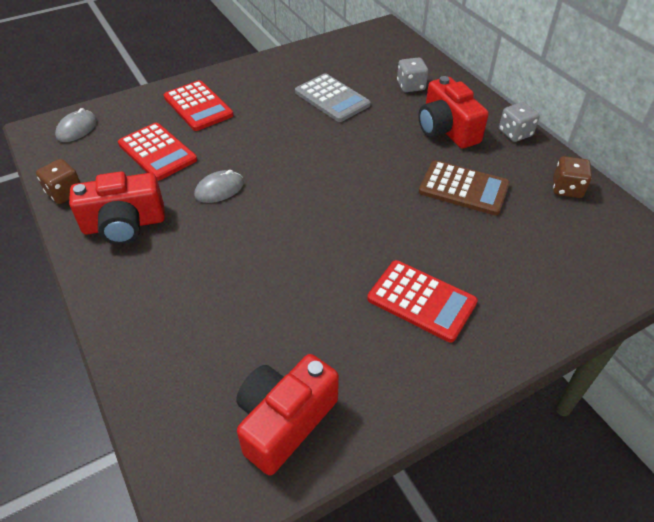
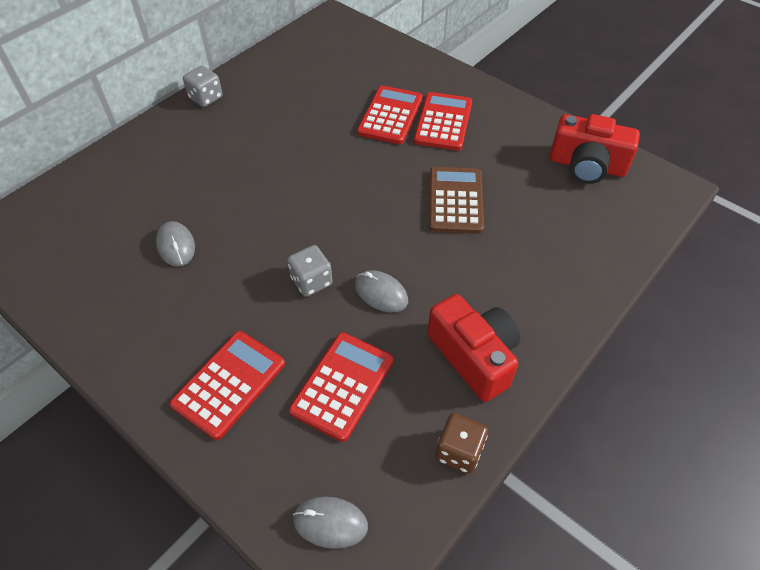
camera: 110 degrees left, 5 degrees up
(332, 98) = (176, 246): grey calculator -> grey mouse
(411, 86) = (133, 183): grey dice -> grey dice (311, 281)
(446, 129) = (213, 142): red camera -> none
(448, 257) = (390, 115): none -> red calculator
(463, 188) = (301, 119): brown calculator -> brown calculator (455, 200)
(567, 189) = (277, 64): brown dice -> none

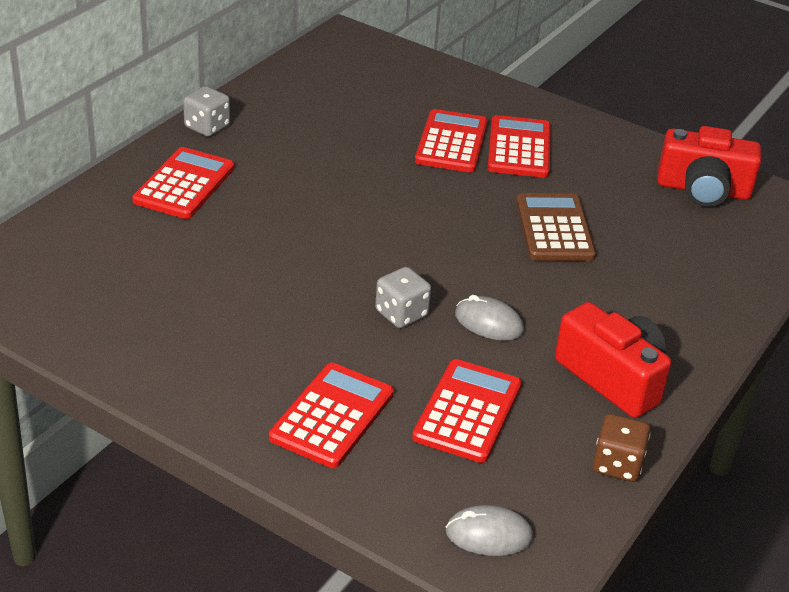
camera: 10 degrees left, 15 degrees down
(174, 150) = (184, 184): none -> red calculator
(176, 246) = (221, 284): grey mouse -> none

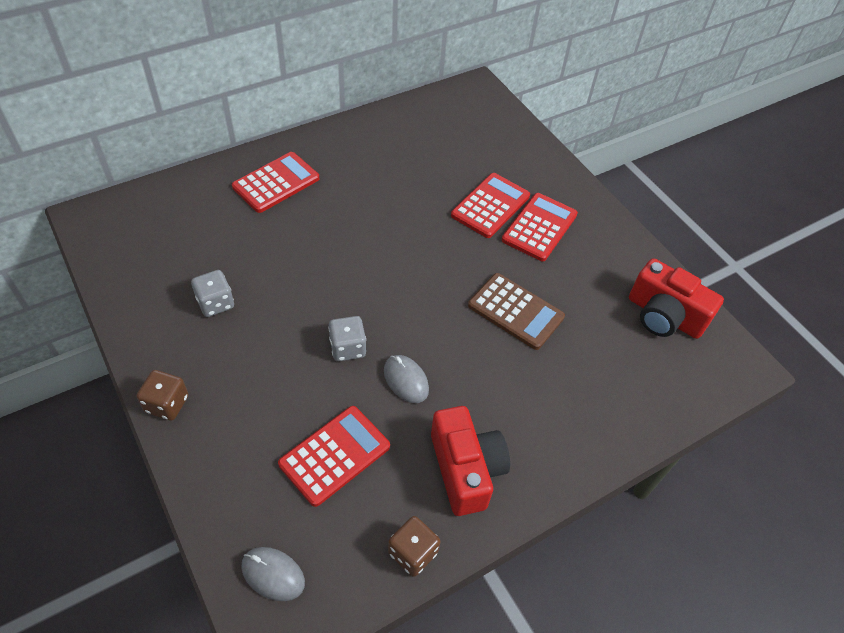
camera: 25 degrees right, 15 degrees up
(207, 127) = (325, 138): grey dice -> grey dice (215, 303)
(236, 429) = (167, 404): none -> brown dice
(332, 416) = (237, 419): red calculator -> none
(554, 228) = (515, 311): brown calculator -> brown calculator turned 105 degrees clockwise

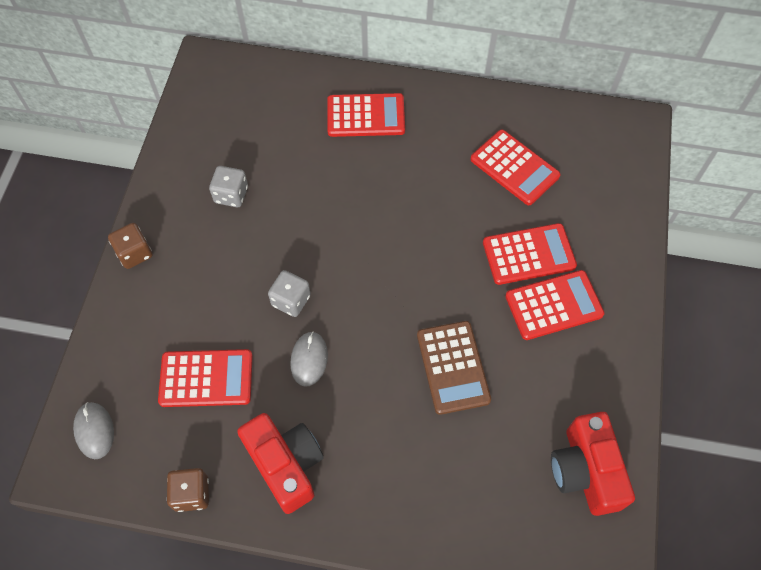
camera: 45 degrees right, 10 degrees up
(424, 157) = (514, 167): none -> red calculator
(465, 469) = (285, 465): red camera -> red camera turned 60 degrees counterclockwise

